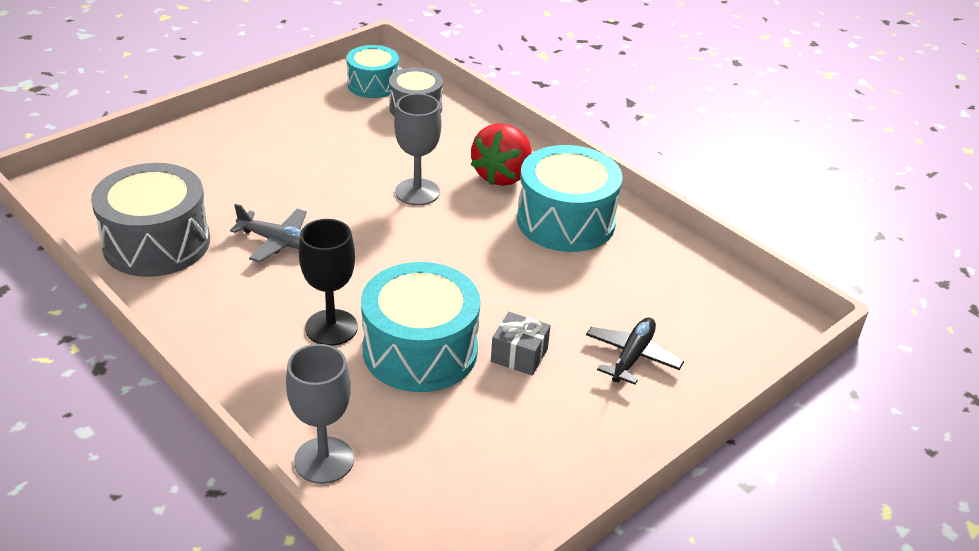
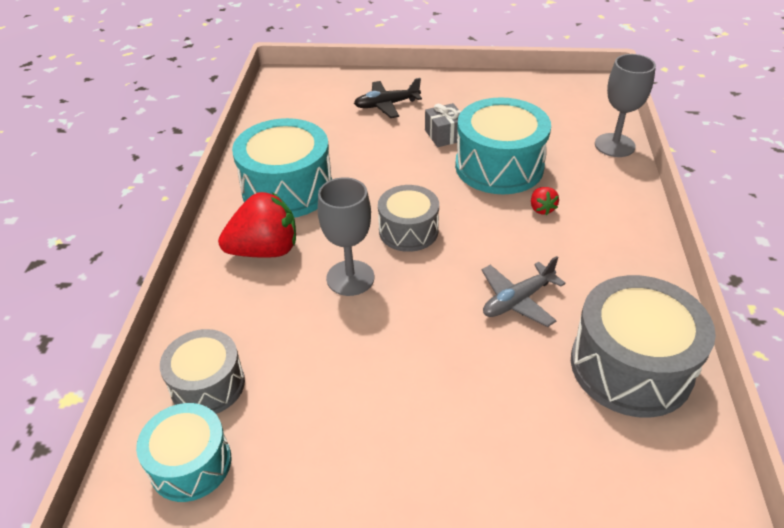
camera: 130 degrees left, 5 degrees up
(277, 241) = (517, 300): grey plane -> grey plane turned 105 degrees counterclockwise
(331, 327) = (541, 209): black goblet -> red strawberry
(422, 244) = (408, 231): none -> grey drum

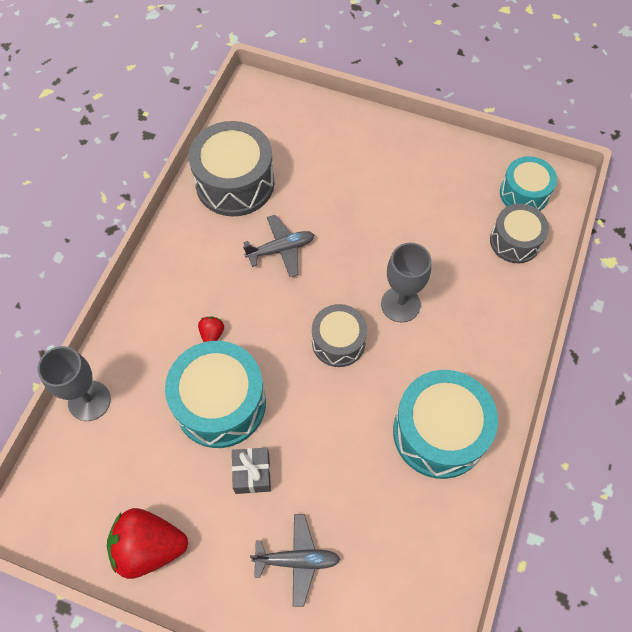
camera: 165 degrees left, 20 degrees up
(265, 250) = (467, 354): red strawberry -> red strawberry (149, 547)
(386, 105) = (297, 560): black plane -> grey plane

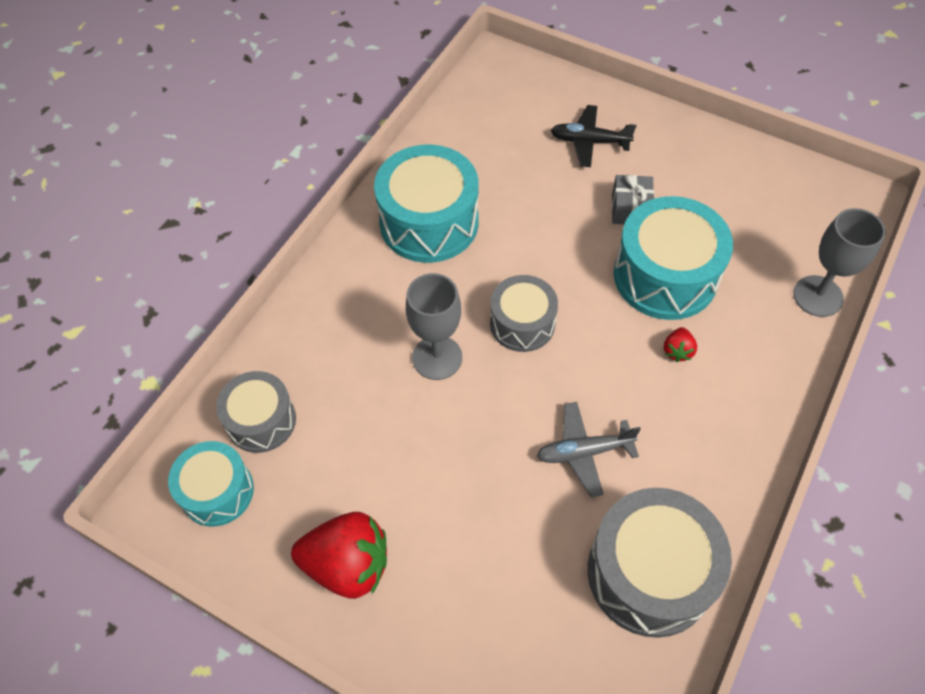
camera: 170 degrees left, 5 degrees down
(149, 547) = (731, 165): red strawberry -> red strawberry (348, 565)
(297, 560) = (589, 141): grey plane -> black plane

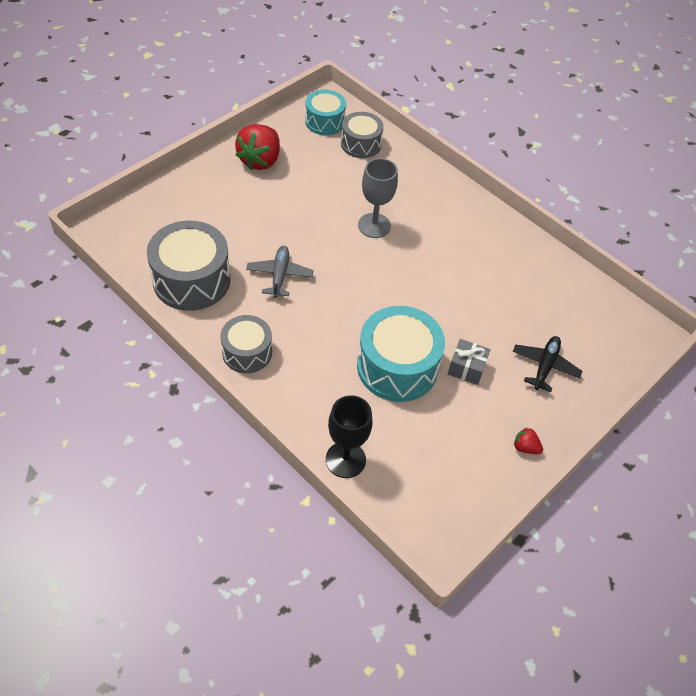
camera: 100 degrees right, 5 degrees down
(429, 222) = (486, 248): turquoise drum -> none
(522, 323) = (384, 273): grey drum -> grey drum (247, 352)
(677, 351) = (332, 350): red strawberry -> red strawberry (525, 447)
(818, 296) = (345, 459): grey goblet -> black goblet

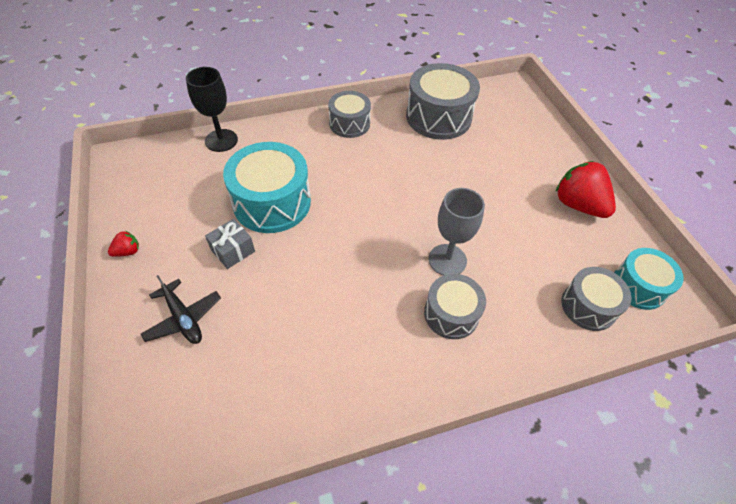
camera: 120 degrees right, 0 degrees up
(279, 275) = (416, 167): grey plane -> none
(420, 211) = (451, 314): none -> grey drum

